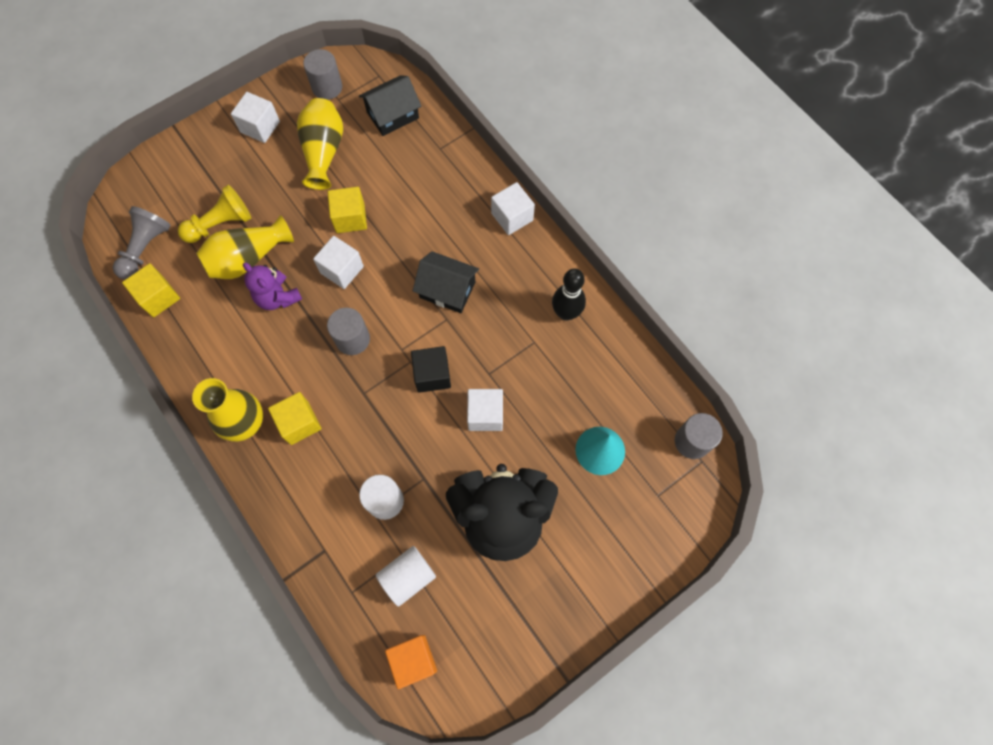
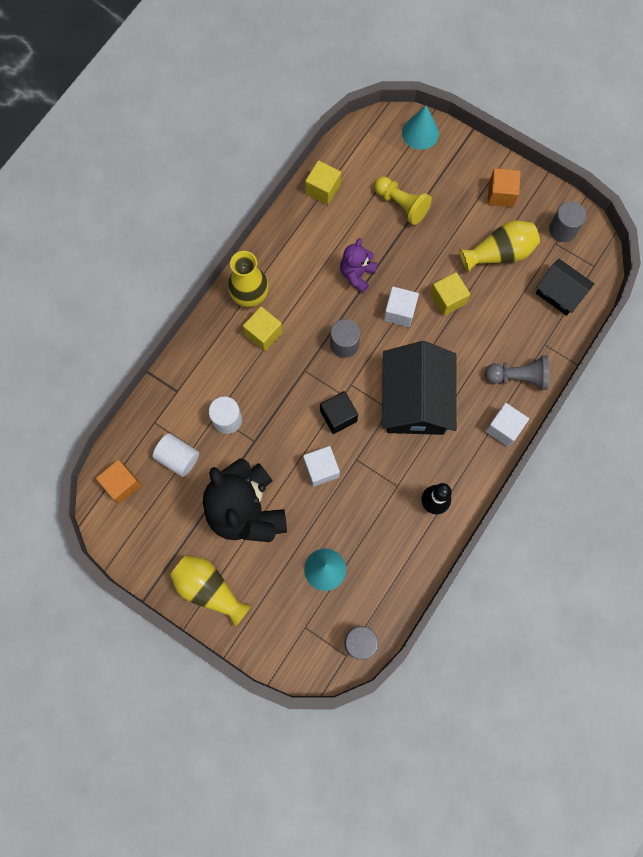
camera: 70 degrees right, 5 degrees up
(145, 249) = (358, 161): grey pawn -> grey pawn (518, 377)
(148, 176) = (420, 133): none -> turquoise cone
(248, 258) = (380, 238): yellow vase -> yellow vase (209, 589)
(260, 127) = (501, 194): white cube -> orange cube
(447, 290) = (415, 400): black house -> black house, size x1.75

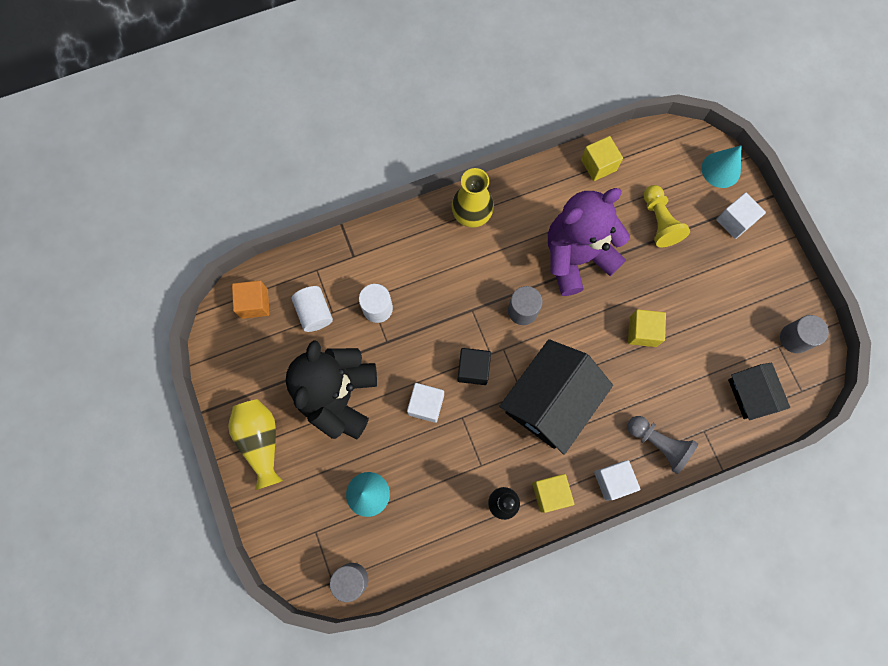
camera: 35 degrees right, 0 degrees up
(263, 333) = (460, 255): yellow cube -> yellow cube (550, 493)
(357, 274) = (576, 257): purple teddy bear -> purple teddy bear, size x2.01
(399, 312) = (591, 314): white cube -> white cube (734, 221)
(499, 253) = (719, 321): yellow vase -> none
(501, 194) = (758, 270): orange cube -> none

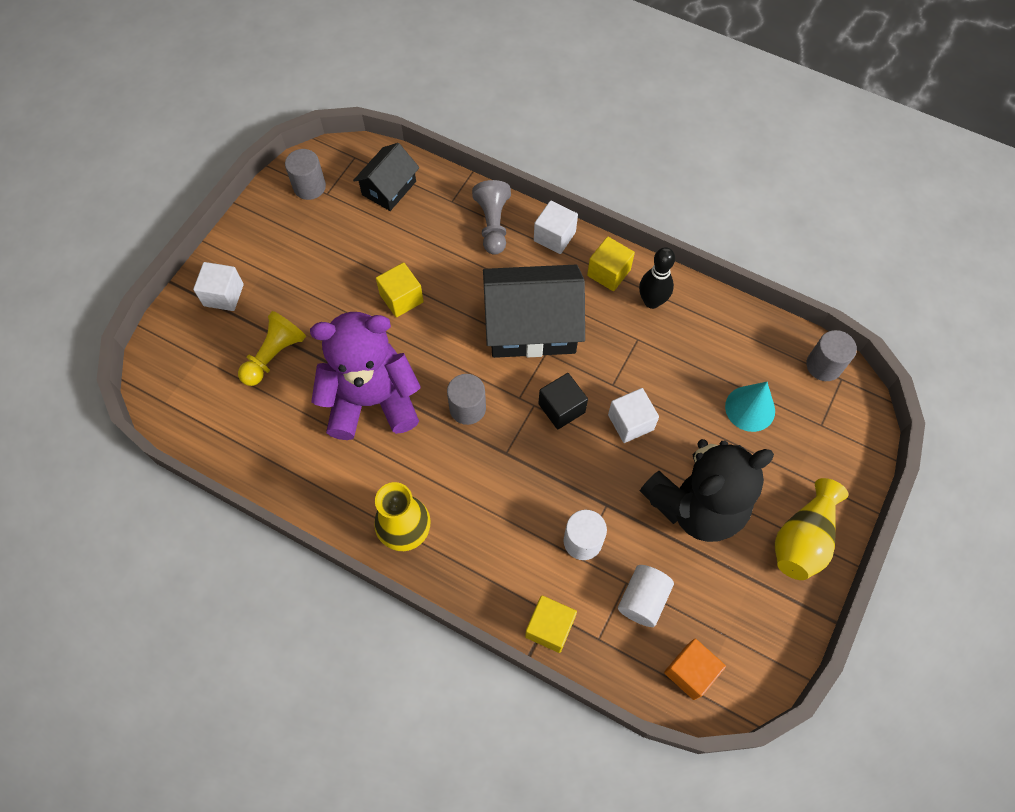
camera: 130 degrees left, 10 degrees down
(576, 257) = (372, 400): purple teddy bear -> purple teddy bear turned 150 degrees clockwise
(598, 165) = (249, 451): yellow cube -> yellow cube (549, 627)
(721, 169) = (171, 340): turquoise cone -> none

